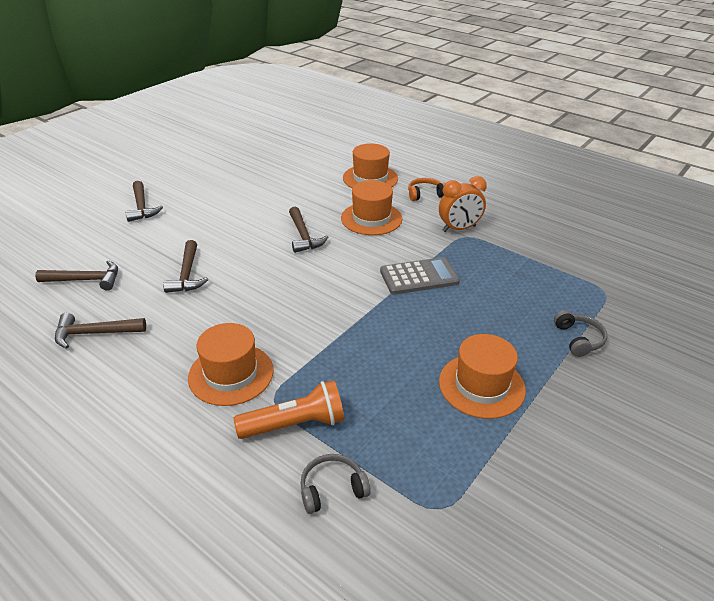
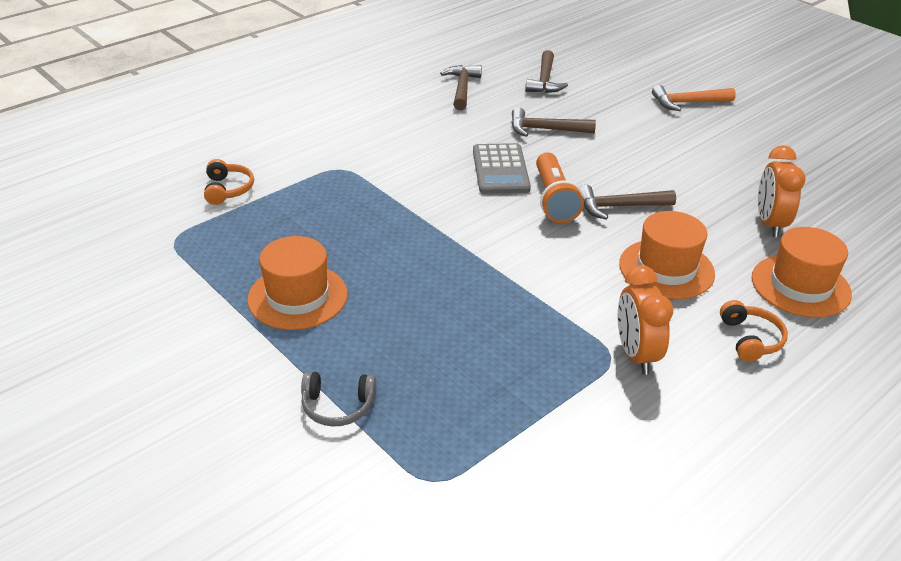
camera: 100 degrees right, 0 degrees up
(142, 207) = (688, 103): brown hammer -> orange hammer
(231, 374) = (382, 150): orange hat -> none
(295, 424) = (305, 178): orange flashlight -> orange flashlight (554, 200)
(309, 183) = (769, 224): none -> orange clock
(332, 489) = (228, 189): grey headphones -> orange headphones
(419, 277) = (511, 288): grey calculator -> grey calculator (500, 170)

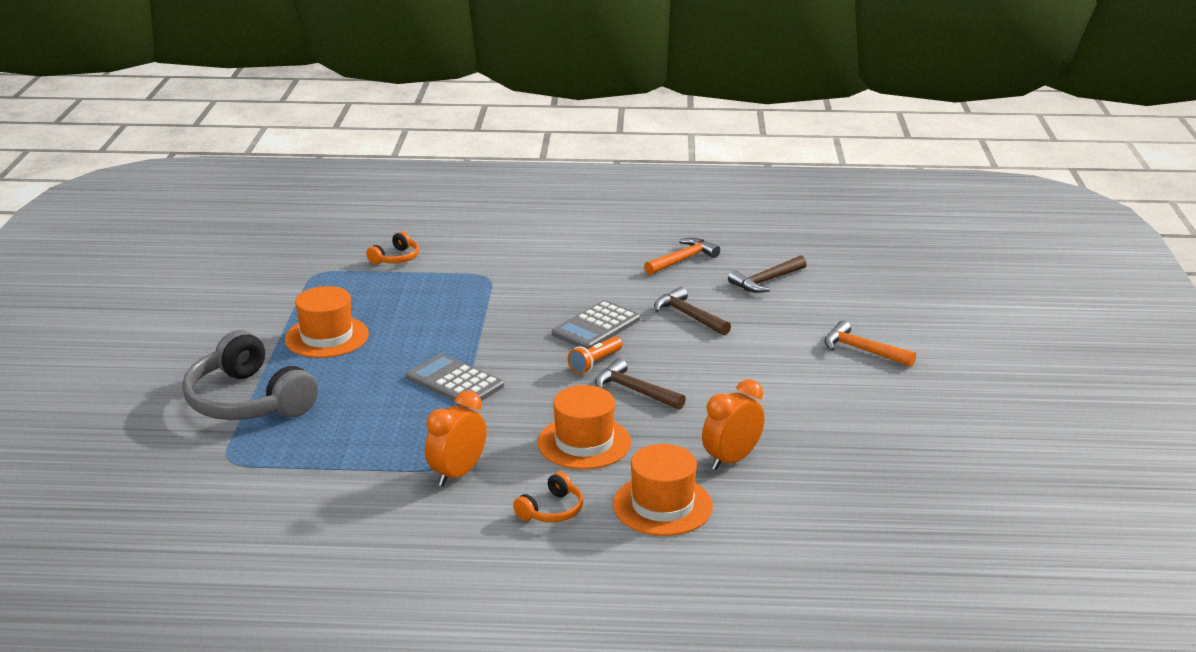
camera: 45 degrees right, 10 degrees down
(338, 406) = (248, 401): grey headphones -> grey headphones, size x2.17
(462, 88) = (683, 260): brown hammer -> orange hammer
(484, 275) = (454, 382): none -> grey calculator
(554, 200) = (595, 363): orange flashlight -> orange flashlight, size x0.66

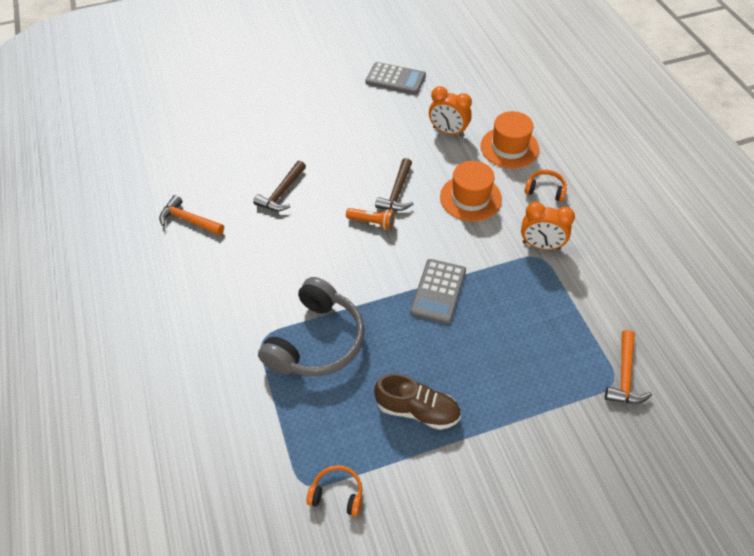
camera: 110 degrees left, 25 degrees up
(248, 401) = (538, 414): grey headphones -> grey headphones (316, 341)
(327, 337) = (417, 410): orange hat -> brown shoe
(396, 258) = (250, 428): orange headphones -> orange headphones (337, 494)
(596, 327) = (320, 238): grey calculator -> grey calculator (395, 79)
(766, 281) = (211, 166): brown hammer -> none
(862, 350) = (294, 104): orange hammer -> orange hammer (624, 375)

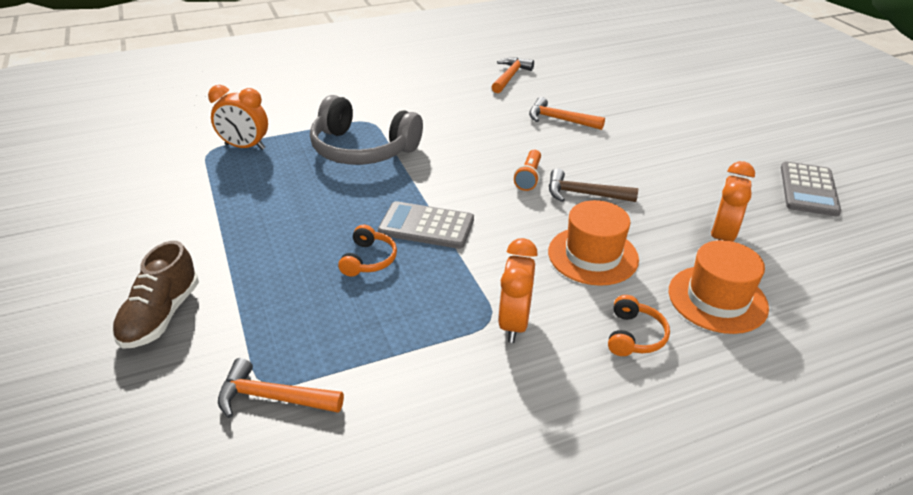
camera: 85 degrees right, 15 degrees down
(282, 193) = (560, 120): brown hammer -> orange hammer
(301, 449) = (245, 147): none -> orange clock
(337, 494) = (193, 167): orange headphones -> orange headphones (368, 260)
(417, 410) = (267, 211): brown shoe -> brown shoe (161, 316)

